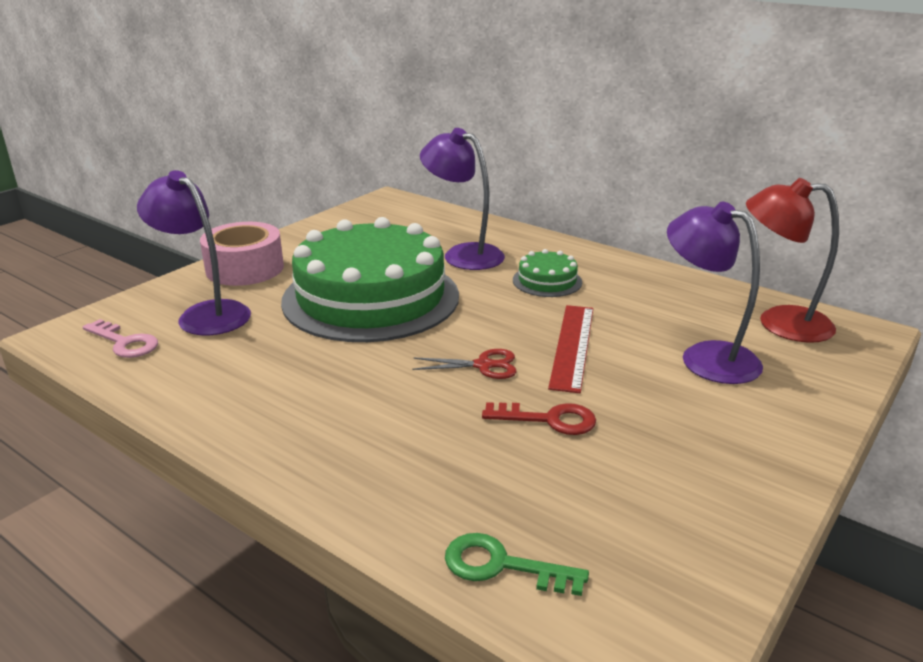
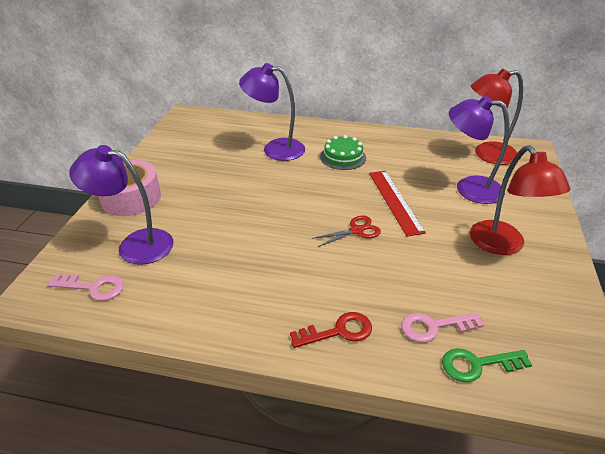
camera: 25 degrees left, 10 degrees up
(371, 297) = (243, 199): green cake -> none
(483, 502) = (434, 327): none -> pink key
(549, 420) = (423, 257): red key -> red key (338, 331)
(690, 439) = (503, 245): none -> red lamp

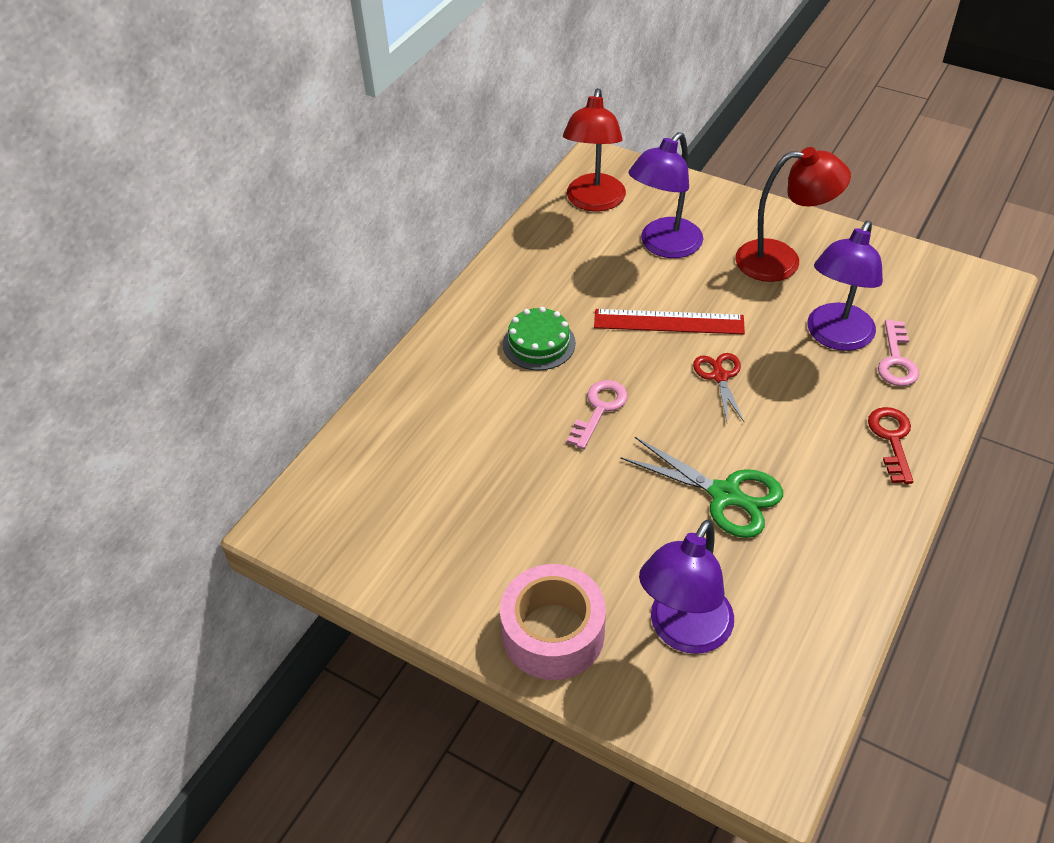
camera: 70 degrees left, 10 degrees up
(93, 287) = (770, 688): pink key -> pink key (599, 409)
(248, 247) = (725, 495): none -> green scissors
(275, 149) = (478, 417): purple lamp -> purple lamp (835, 337)
(477, 364) = (949, 346): green key -> none

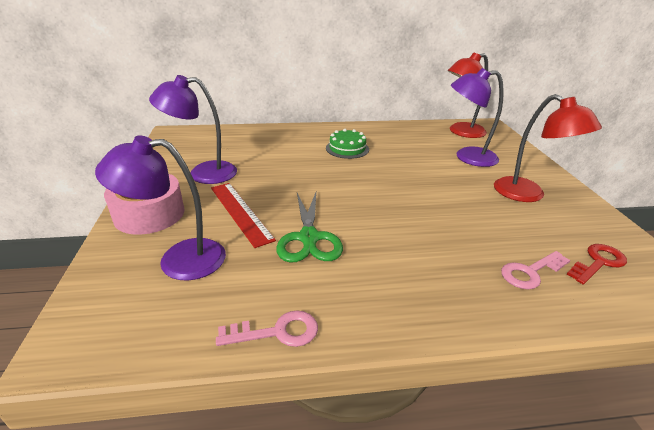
camera: 50 degrees right, 15 degrees down
(599, 409) = (325, 177): pink key -> pink key (277, 332)
(668, 322) = (417, 176): red ruler -> red ruler (240, 212)
(719, 376) = (401, 204): red scissors -> none
(835, 337) = (504, 236): purple lamp -> purple lamp (203, 173)
(892, 439) = (452, 298): red key -> red key (598, 262)

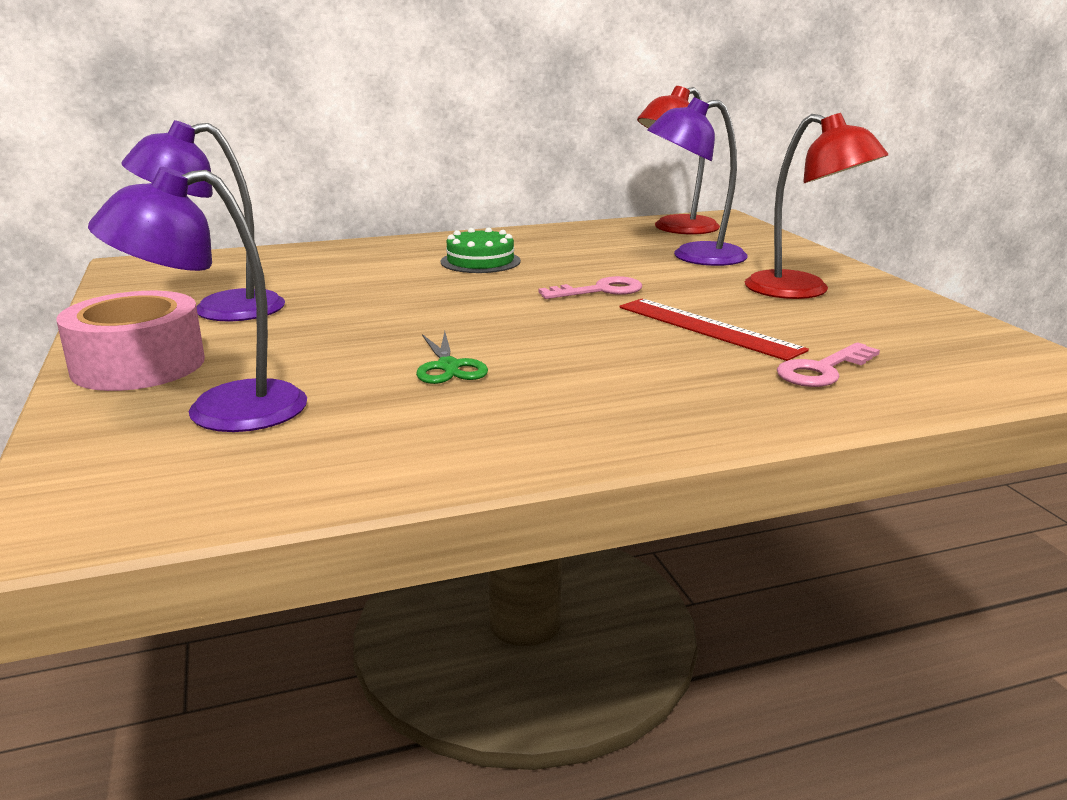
camera: 10 degrees left, 10 degrees down
(240, 212) = (312, 349): red ruler -> red ruler (707, 328)
(277, 332) = (432, 468): pink key -> pink key (600, 290)
(309, 238) = (448, 367): green scissors -> green scissors, size x0.62
(598, 262) = (923, 351): red key -> none

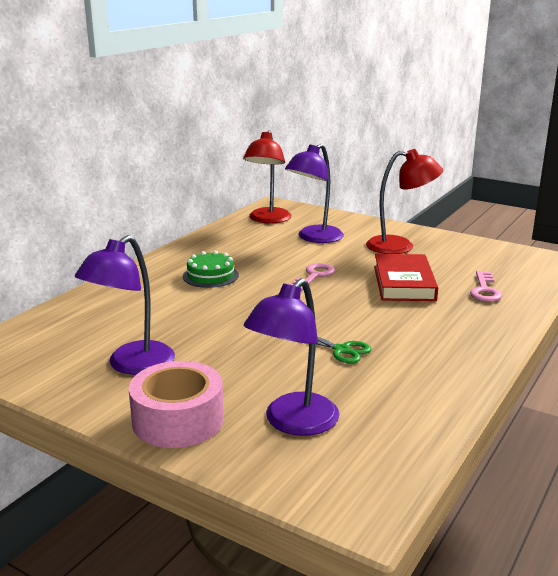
camera: 40 degrees left, 0 degrees up
(707, 328) = (404, 283): red ruler -> red book

